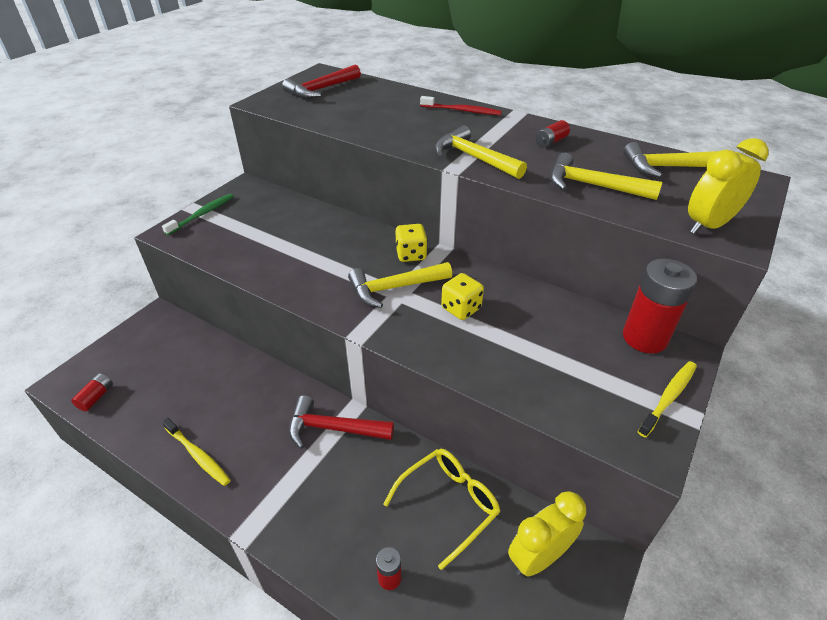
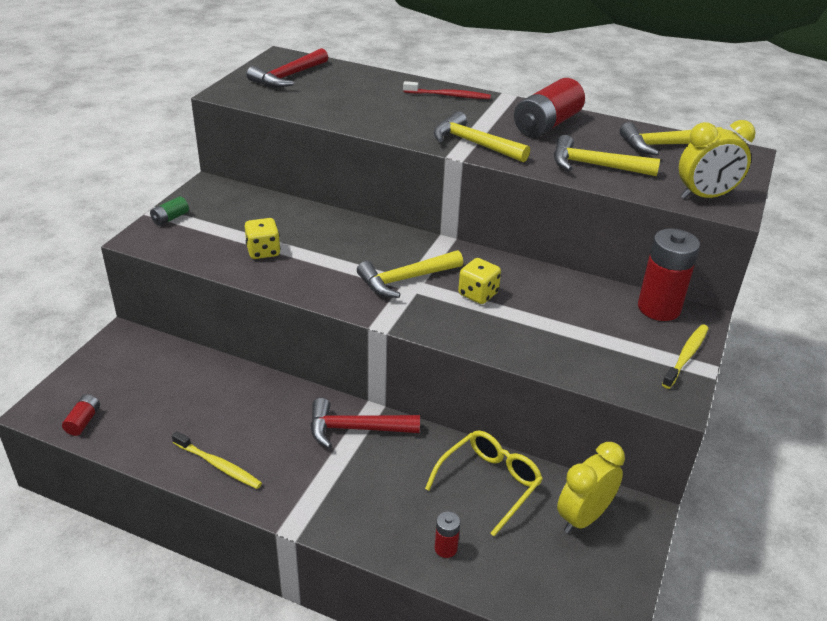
camera: 10 degrees left, 5 degrees down
(202, 214) = (170, 218): green toothbrush -> green battery
(411, 254) = (414, 247): yellow dice -> yellow dice (263, 251)
(551, 142) = (547, 125): red battery -> red battery, size x2.15
(708, 225) = (705, 196): yellow clock -> yellow clock turned 150 degrees counterclockwise

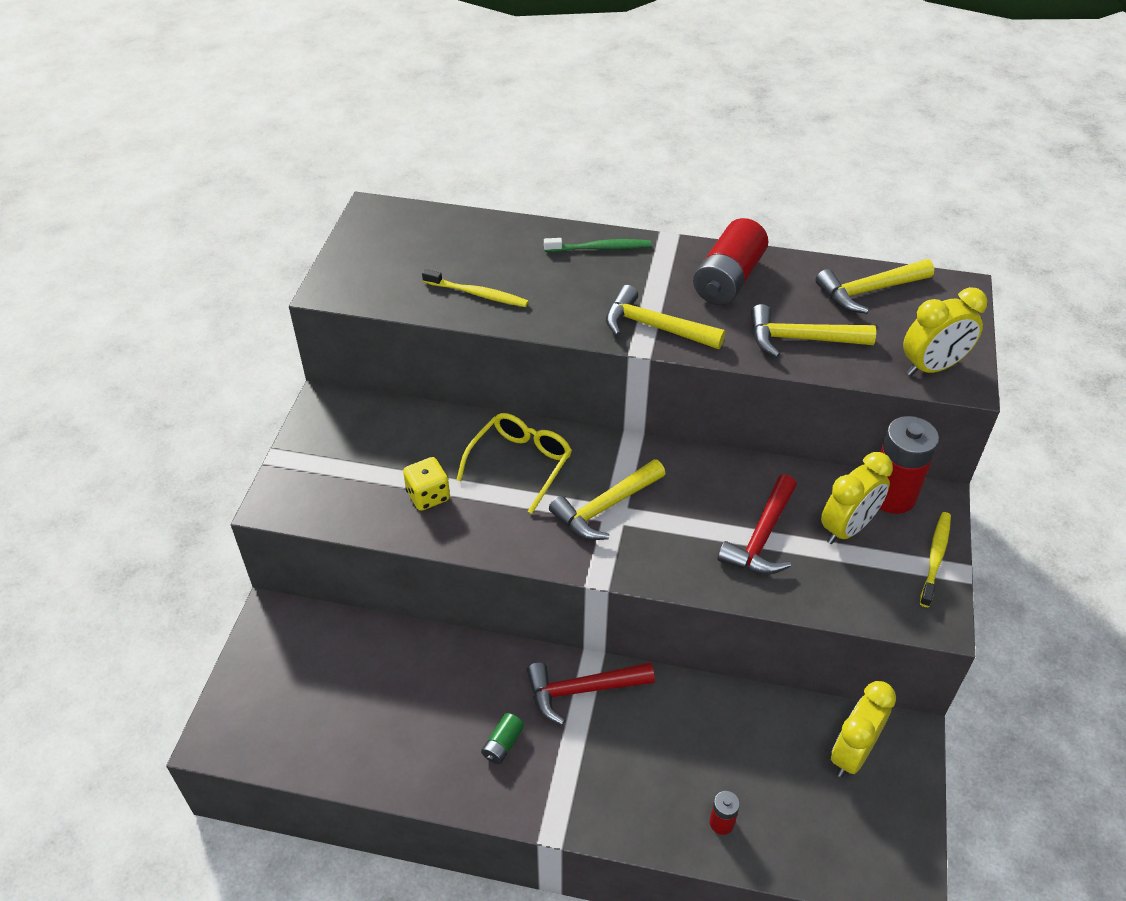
camera: 10 degrees left, 10 degrees up
(83, 421) = (271, 744): red battery -> none
(170, 218) = (298, 464): green battery -> green battery (503, 744)
(218, 465) = (446, 770): yellow toothbrush -> yellow toothbrush (477, 294)
(288, 77) = (395, 247): red hammer -> red hammer (762, 537)
(449, 96) = (600, 248): red toothbrush -> green toothbrush
(478, 294) = (692, 513): yellow dice -> none
(488, 484) = (744, 732): yellow glasses -> yellow glasses (519, 465)
(611, 324) = (847, 528): none -> yellow clock

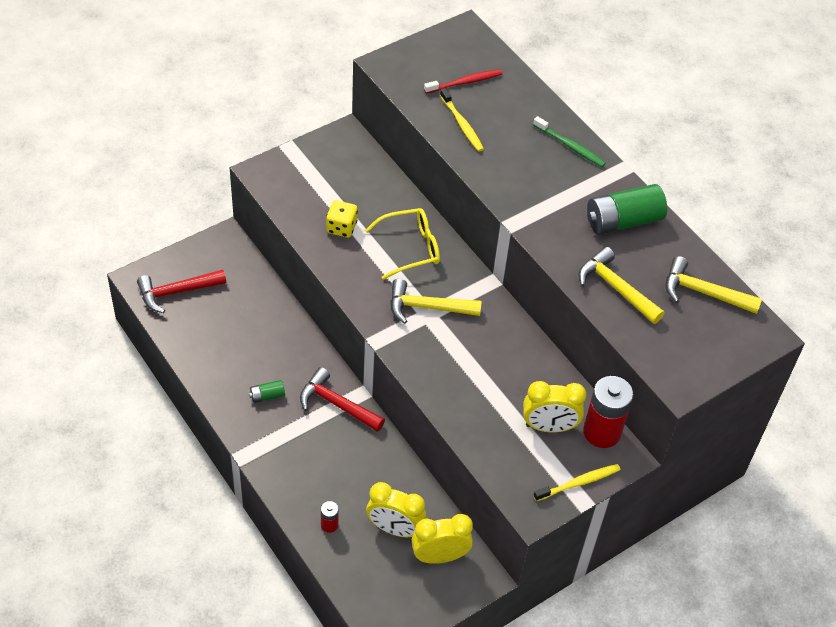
camera: 40 degrees right, 5 degrees up
(432, 256) = (465, 82): none -> red toothbrush
(655, 327) = (538, 217): yellow hammer -> none
(728, 279) = (623, 221): red battery -> green battery
(762, 537) = (493, 391): red hammer -> red hammer (176, 292)
(932, 367) = (673, 364): yellow clock -> yellow clock (394, 529)

